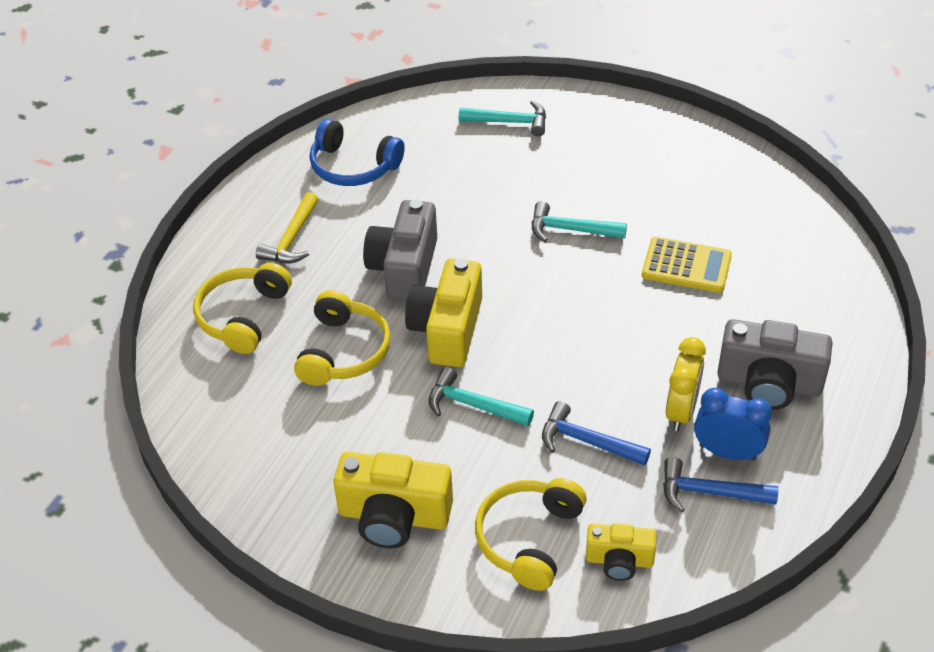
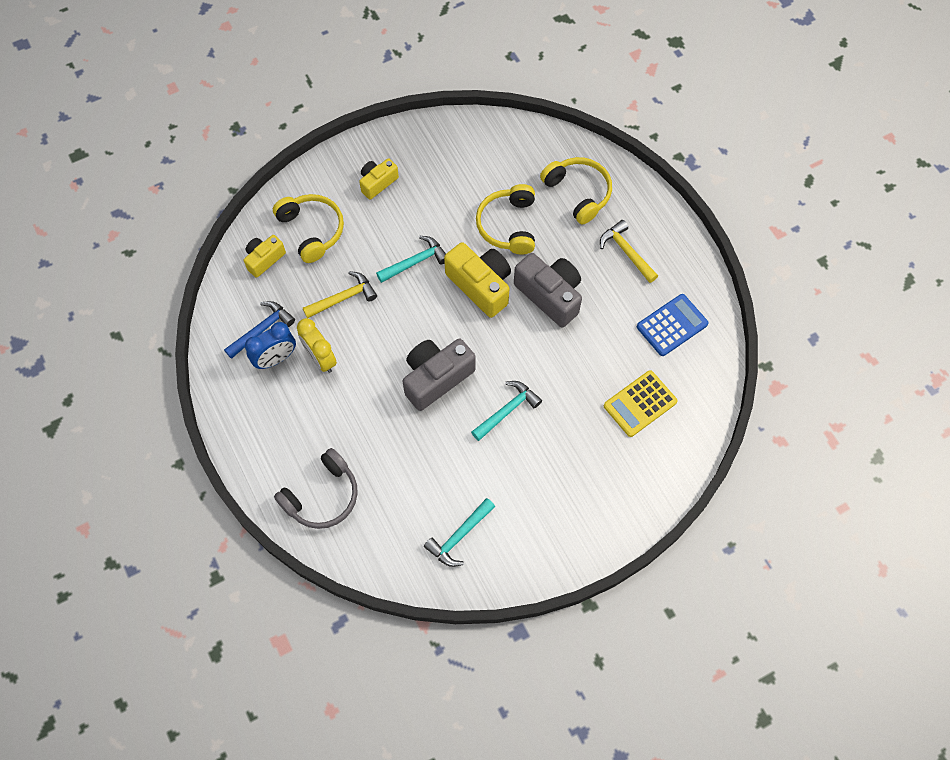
camera: 125 degrees right, 20 degrees up
(344, 351) = (508, 225): yellow headphones -> yellow headphones turned 45 degrees clockwise
(353, 167) = (672, 325): blue headphones -> blue calculator
(394, 516) = (377, 183): yellow camera -> yellow camera, size x0.59
(509, 122) = (646, 452): turquoise hammer -> turquoise hammer (459, 536)
(587, 441) = (343, 298): blue hammer -> yellow hammer
(686, 266) = (420, 452): yellow calculator -> yellow calculator (640, 404)
(769, 383) = (297, 419): grey camera -> grey camera (436, 378)
(816, 309) = (322, 496): none -> grey headphones

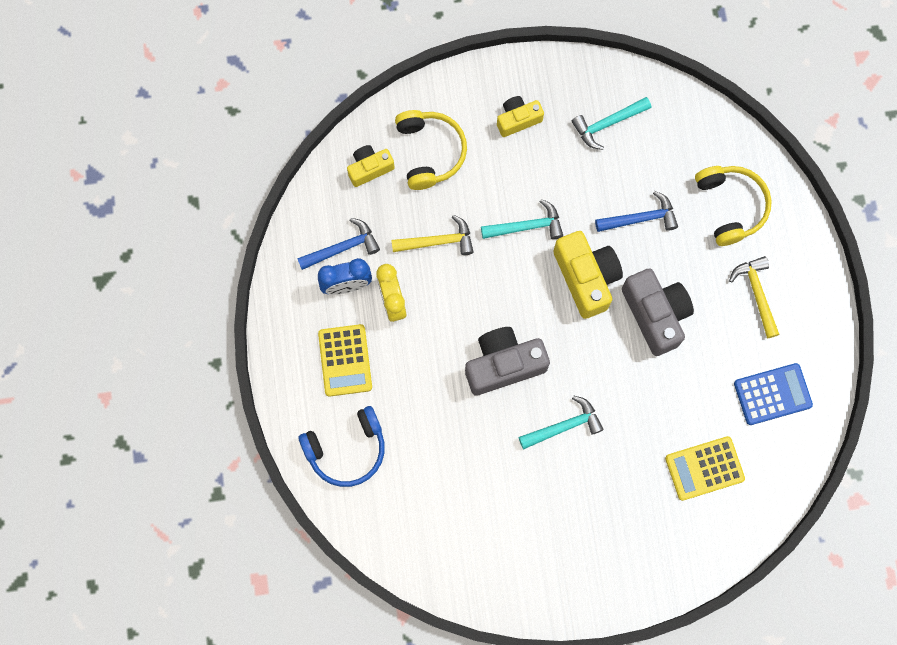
camera: 20 degrees right, 10 degrees up
(295, 421) = (345, 360): none -> yellow calculator
(322, 496) = (347, 450): grey headphones -> blue headphones
(459, 536) = (468, 540): turquoise hammer -> turquoise hammer (608, 124)
(508, 225) = (640, 218): yellow headphones -> blue hammer

